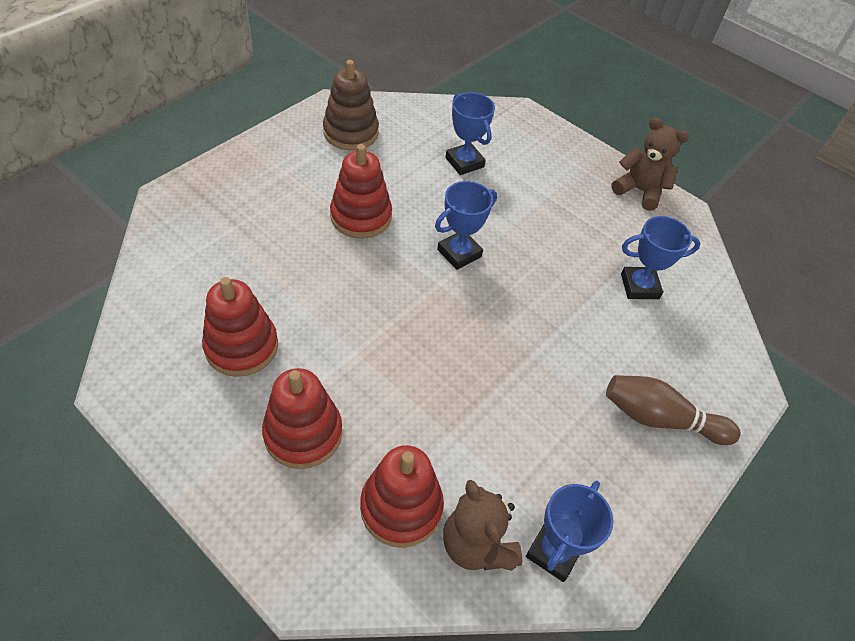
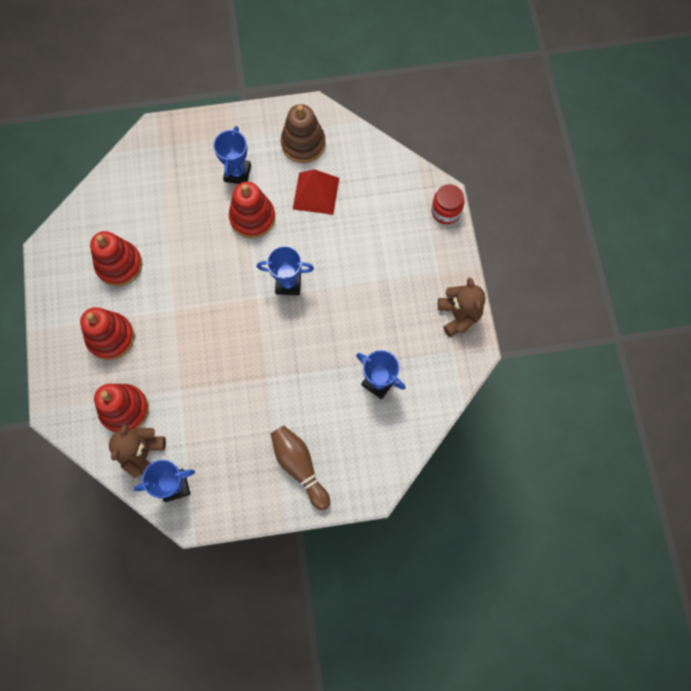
camera: 45 degrees right, 20 degrees up
(405, 165) = (316, 193): none -> red pyramid
(464, 162) = (357, 215): blue trophy -> blue trophy (237, 173)
(537, 121) = (446, 211): none -> red jar

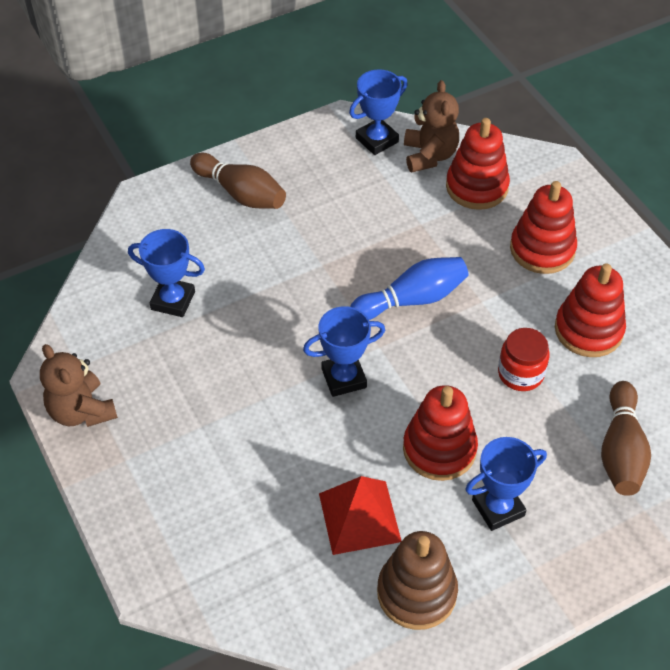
camera: 160 degrees right, 20 degrees down
(150, 182) = (621, 450): none -> brown bowling pin
(218, 327) = (412, 299): none -> blue bowling pin
(237, 173) = (498, 508): blue trophy -> blue trophy turned 75 degrees clockwise
(446, 211) = (138, 557): red jar -> red jar (520, 373)

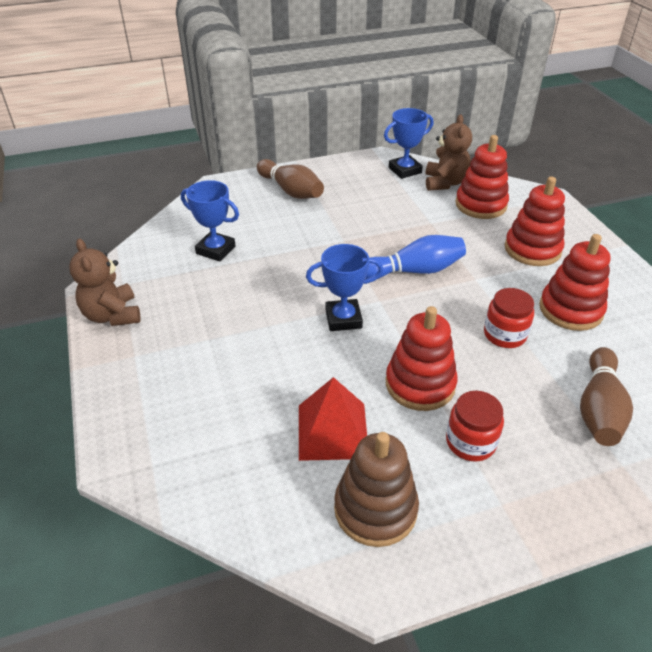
camera: 10 degrees right, 10 degrees down
(498, 508) = (470, 442): blue trophy -> red jar

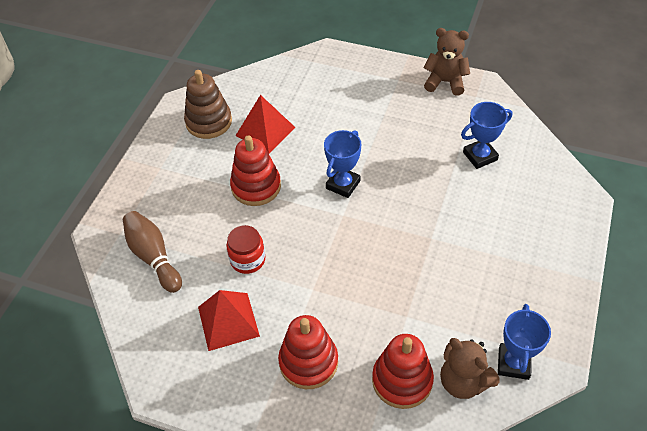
camera: 130 degrees right, 10 degrees up
(291, 191) = (538, 245): brown bowling pin -> none
(415, 271) = (355, 257): blue bowling pin -> none
(470, 442) = (200, 181): red jar -> none
(570, 310) = (228, 321): red stacking toy -> red pyramid

